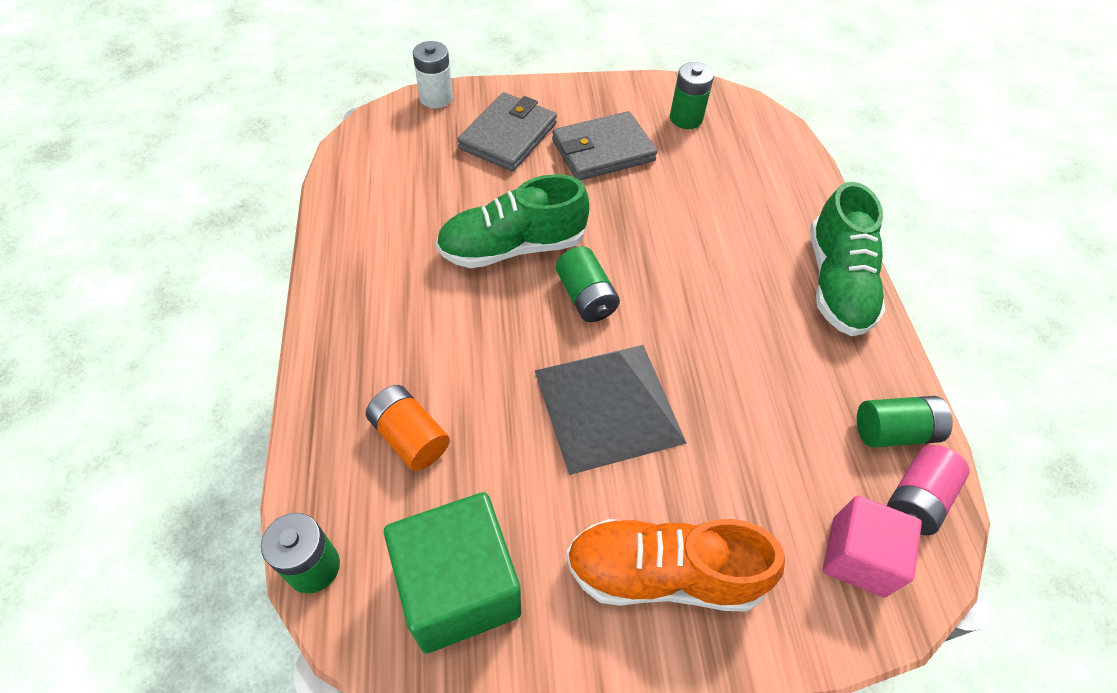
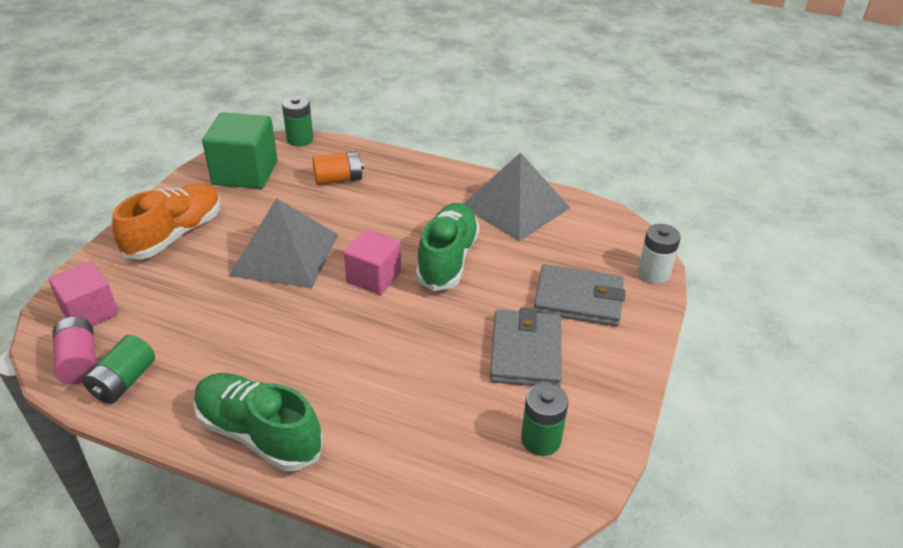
camera: 120 degrees right, 15 degrees down
(375, 223) = (515, 206): none -> grey pyramid
(508, 136) = (578, 299): grey wallet -> grey wallet turned 45 degrees counterclockwise
(586, 297) = (374, 277): green battery -> pink cube

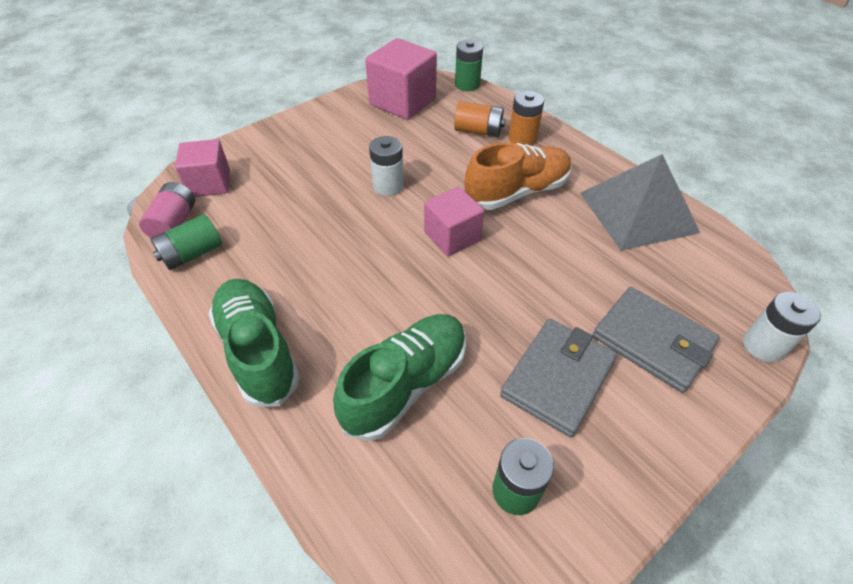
camera: 30 degrees right, 10 degrees up
(175, 235) = (313, 139): orange shoe -> orange shoe (516, 192)
(245, 173) = (402, 102): green cube -> pink cube
(285, 254) = (388, 186): grey pyramid -> white battery
(383, 175) = (522, 139): none -> orange battery
(447, 259) = (534, 244): green shoe -> green shoe (406, 384)

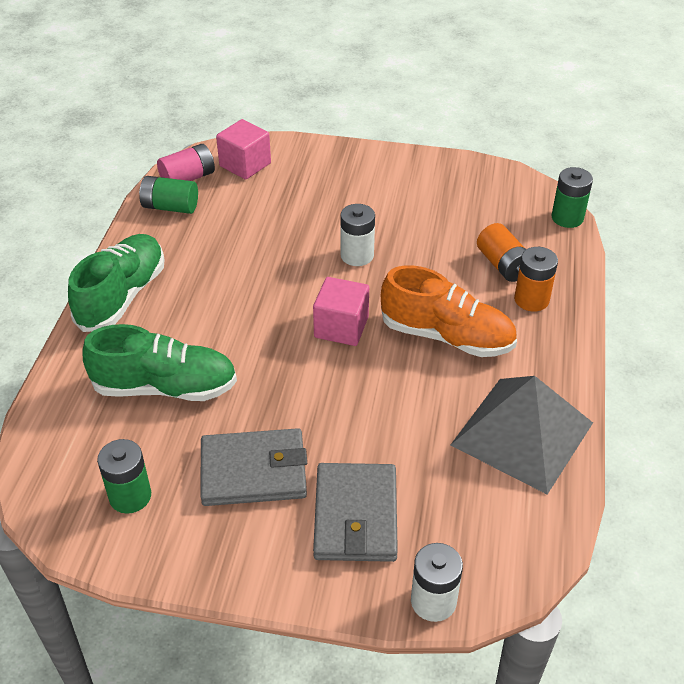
camera: 50 degrees right, 5 degrees down
(402, 102) = (481, 195): pink cube -> none

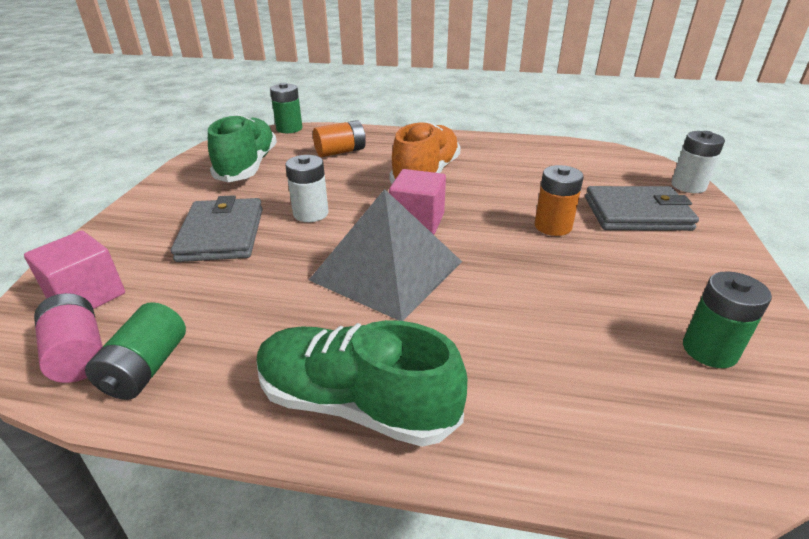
camera: 90 degrees left, 10 degrees down
(165, 387) = (532, 337): green shoe -> green shoe (248, 166)
(254, 471) = (621, 265): grey wallet -> grey wallet (222, 234)
(522, 434) = (522, 153): grey pyramid -> grey pyramid (387, 270)
(531, 299) = (383, 144): orange battery -> orange battery (553, 226)

